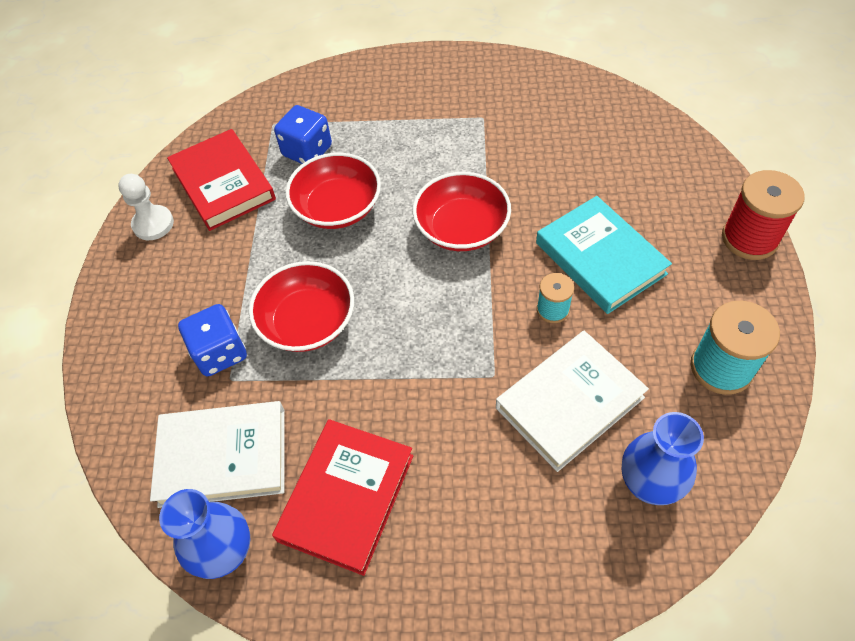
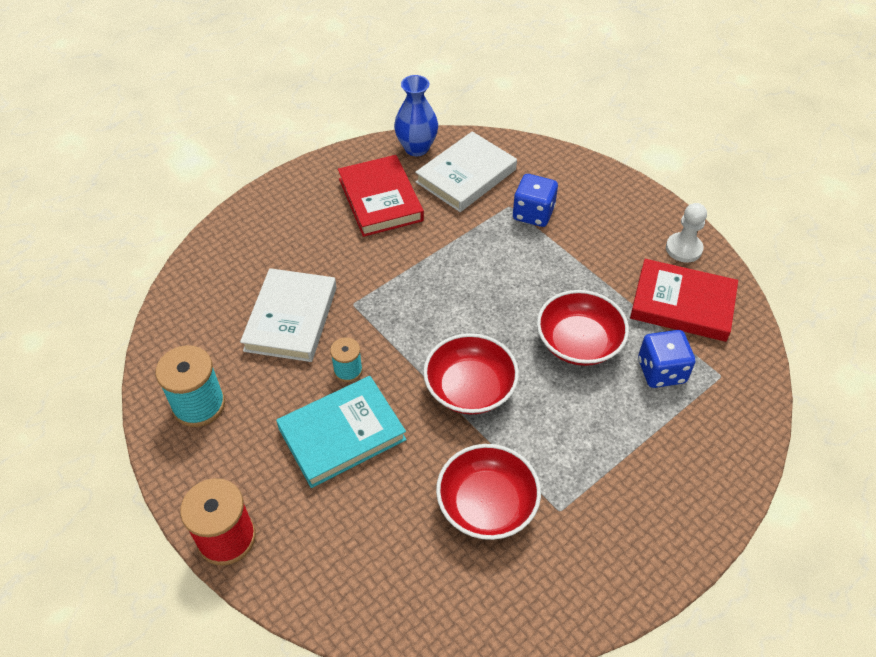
camera: 135 degrees right, 5 degrees down
(307, 322) = (503, 260): red bowl -> red bowl (487, 504)
(600, 258) = (342, 434): turquoise book -> turquoise book turned 45 degrees counterclockwise
(648, 484) = (211, 305): blue vase -> none

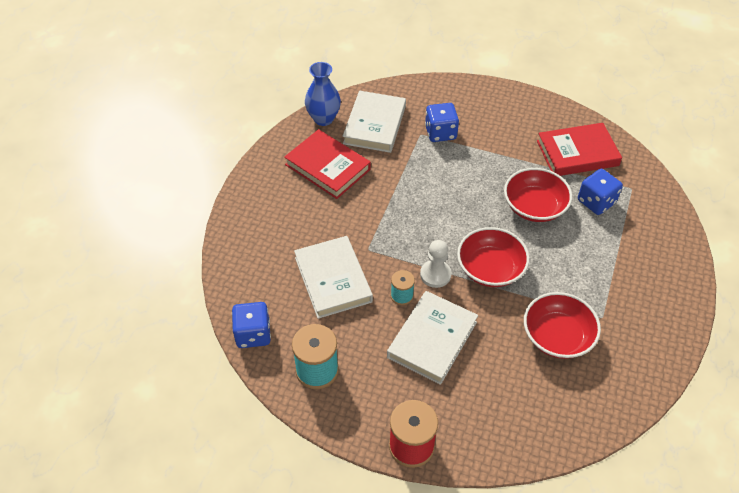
camera: 30 degrees left, 0 degrees up
(169, 336) = (253, 334): none -> blue dice
(342, 434) = (432, 339): turquoise book -> white book
(683, 249) = (552, 116): white pawn -> white pawn (435, 274)

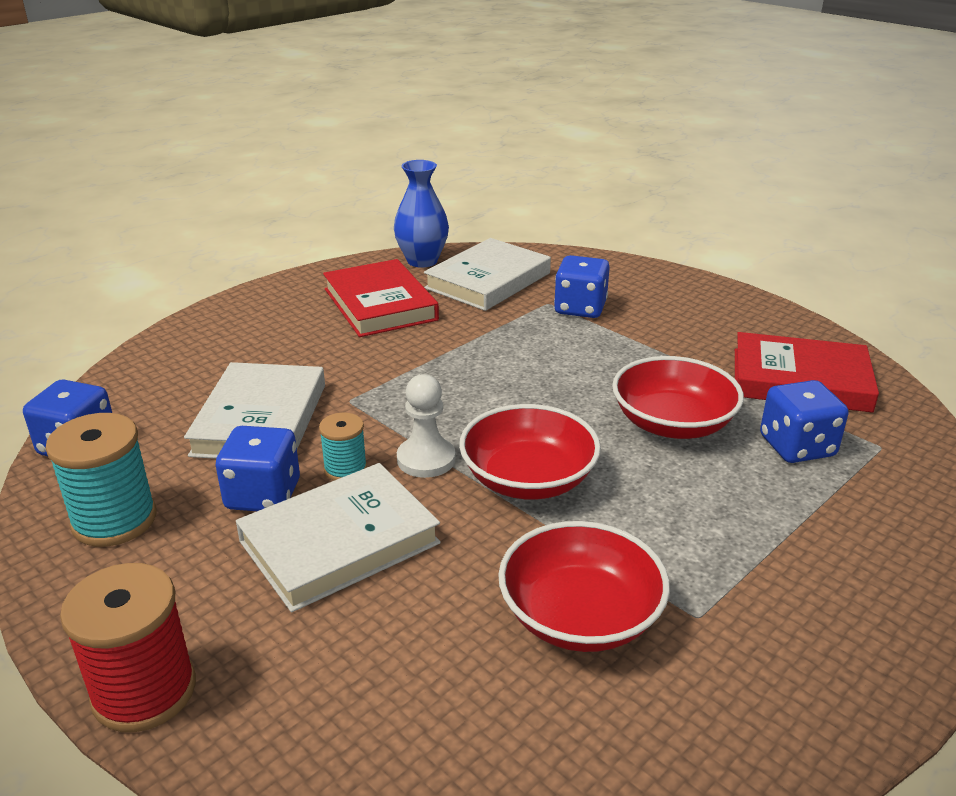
camera: 25 degrees right, 20 degrees down
(375, 327) = (263, 495): none -> blue dice

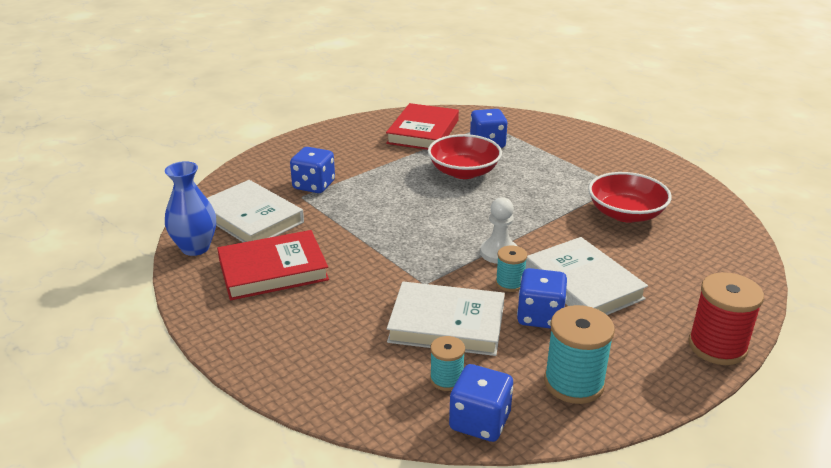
camera: 85 degrees left, 0 degrees up
(156, 422) = (446, 379): none -> turquoise spool
(528, 479) = (518, 219): red bowl -> none

